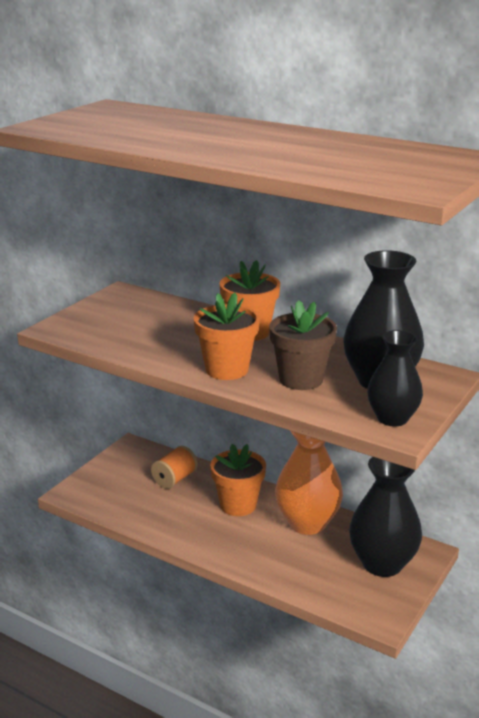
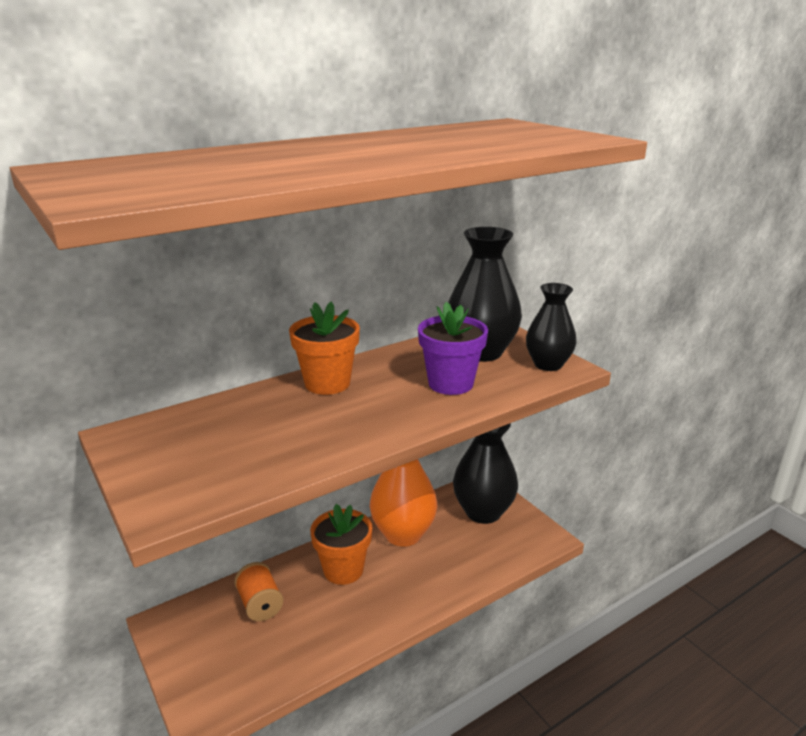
camera: 65 degrees left, 0 degrees up
(227, 369) = (399, 415): orange flower pot -> none
(301, 379) = (450, 383): brown flower pot -> purple flower pot

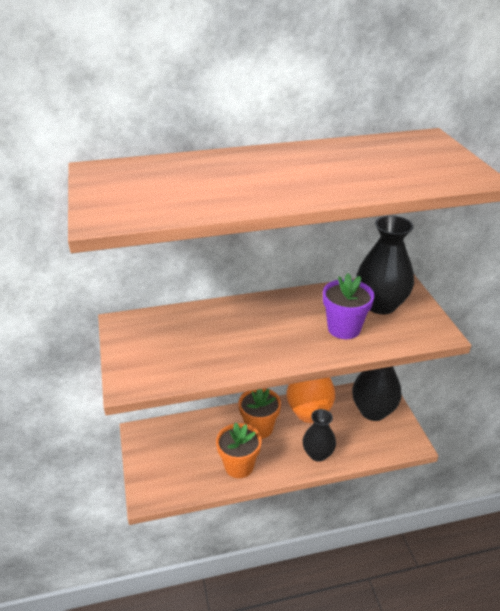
camera: 20 degrees right, 10 degrees up
(260, 604) = (199, 437): orange spool -> none
(327, 383) = (259, 310): orange flower pot -> orange flower pot (239, 466)
(548, 364) = (425, 327): black vase -> black vase (318, 454)

